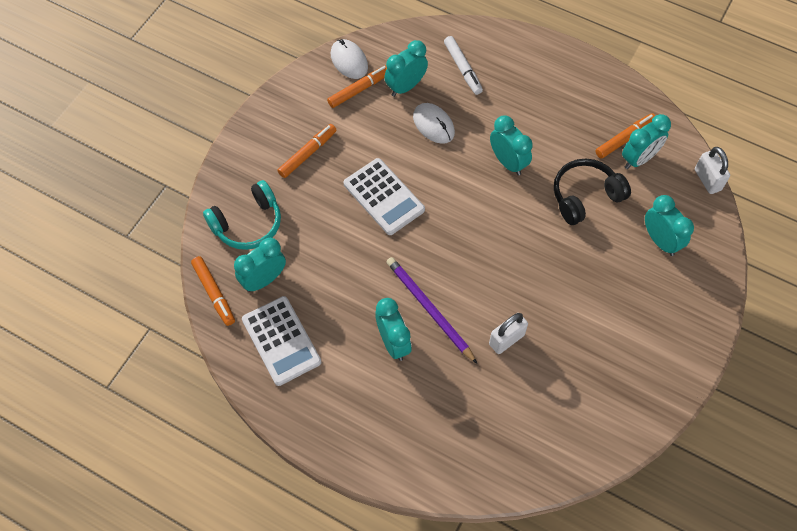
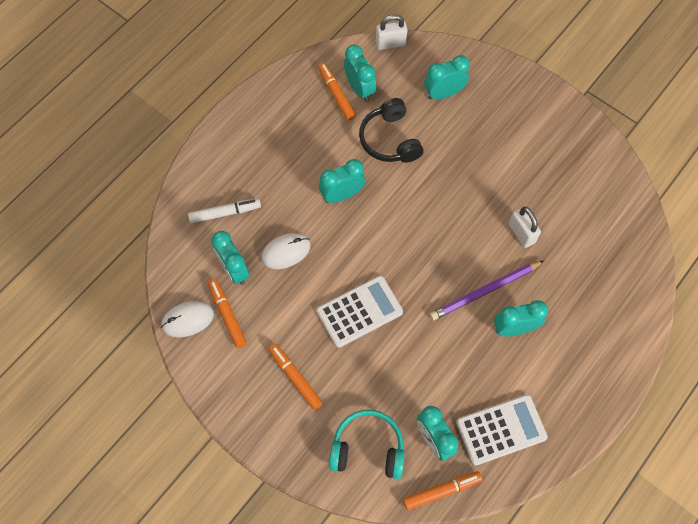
camera: 80 degrees left, 5 degrees up
(248, 224) = (368, 448): turquoise headphones -> turquoise headphones turned 60 degrees counterclockwise

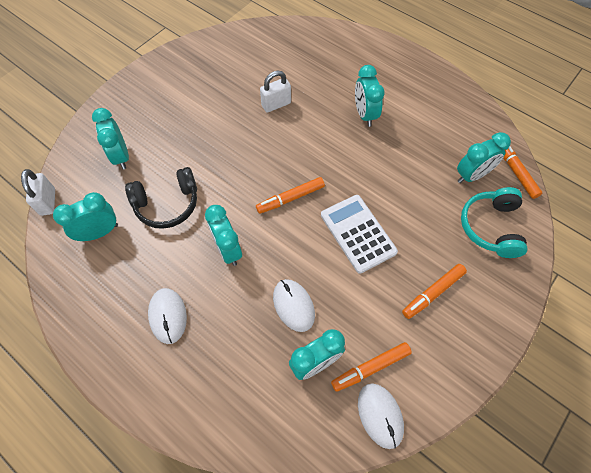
camera: 90 degrees left, 5 degrees down
(225, 213) = (243, 377): white marker -> none
(279, 152) = (168, 316): none -> white mouse
(336, 94) = (102, 256): orange marker -> orange marker (290, 198)
(484, 291) = (332, 133): purple pencil -> none
(501, 430) = (454, 128): white calculator -> none

